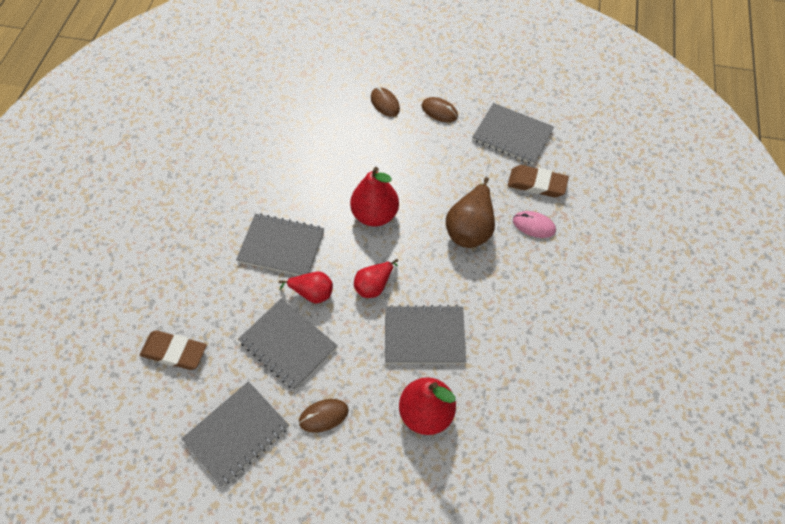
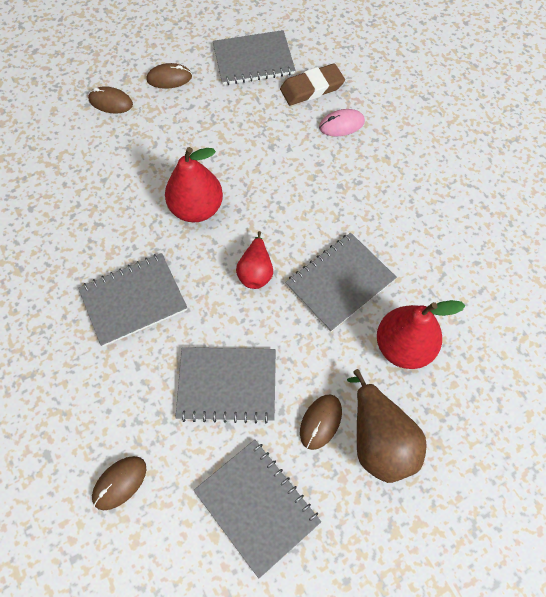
camera: 40 degrees left, 5 degrees up
(174, 352) = (120, 483): brown eraser -> brown mouse
(236, 433) = (257, 506): grey notebook -> grey notebook turned 45 degrees counterclockwise
(312, 293) = (205, 321): red pear -> none
(470, 228) = (292, 162): brown pear -> brown pear (379, 440)

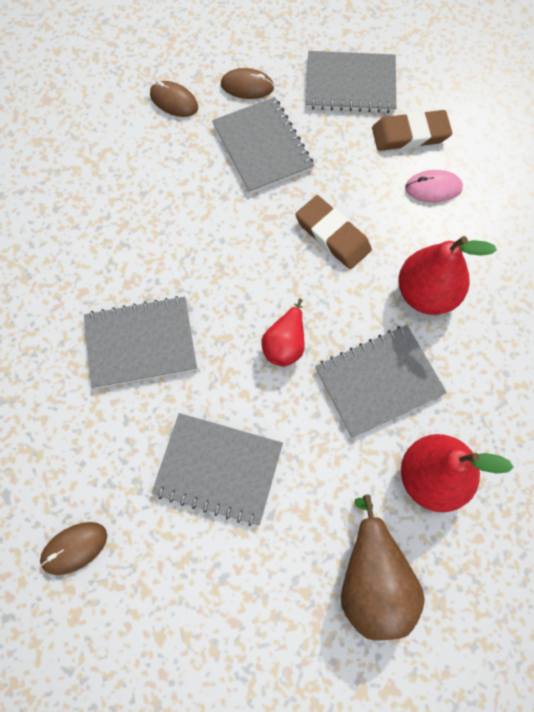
camera: 15 degrees right, 5 degrees up
(196, 208) = (238, 252): red pear -> red pear (426, 294)
(257, 506) = (215, 617): grey notebook -> grey notebook (262, 147)
(271, 178) = (332, 235): none -> brown eraser
(320, 422) = (311, 540): brown mouse -> none

